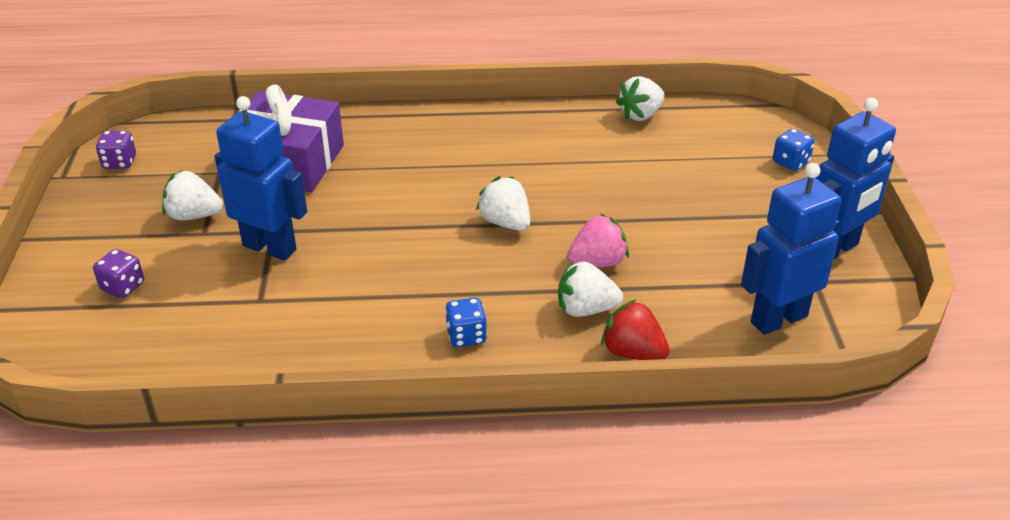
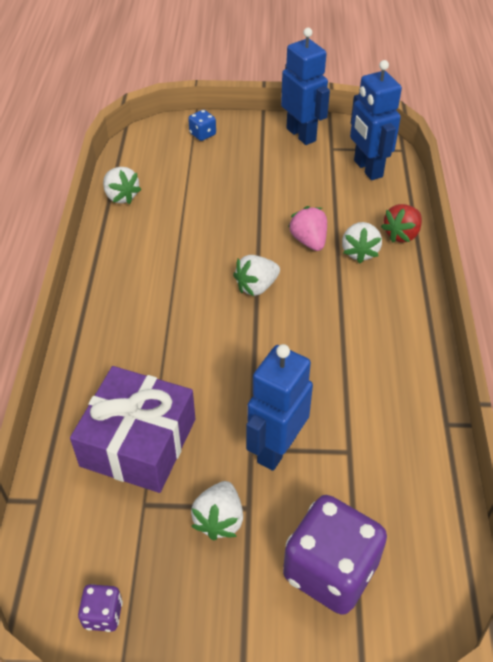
camera: 85 degrees left, 10 degrees up
(123, 287) = (330, 570): purple dice -> purple dice, size x2.23
(466, 336) = (389, 316): blue dice -> none

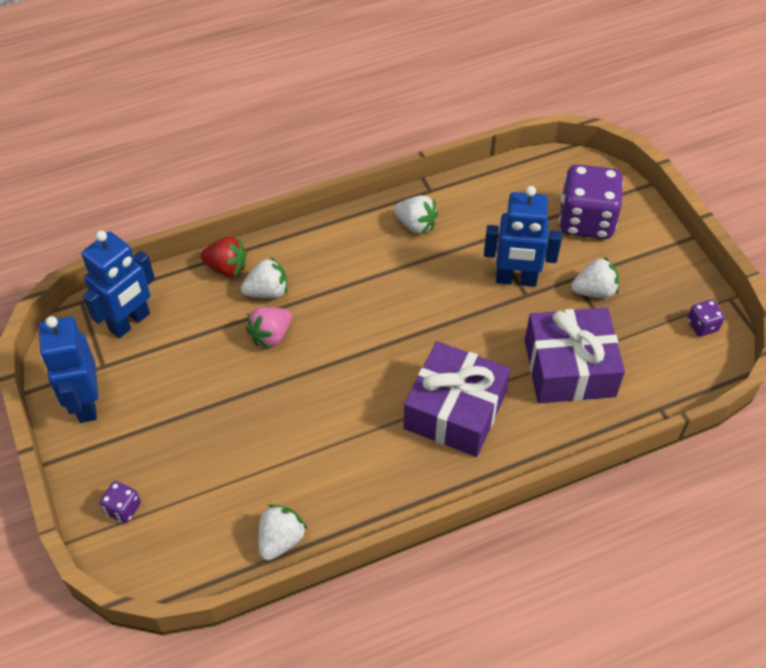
camera: 115 degrees left, 5 degrees up
(154, 332) = (455, 411): none -> purple gift
(202, 134) = (123, 509): blue dice -> purple dice
(256, 287) = (355, 354): white strawberry -> white strawberry (415, 225)
(301, 134) = (86, 403): blue robot -> blue robot turned 45 degrees counterclockwise

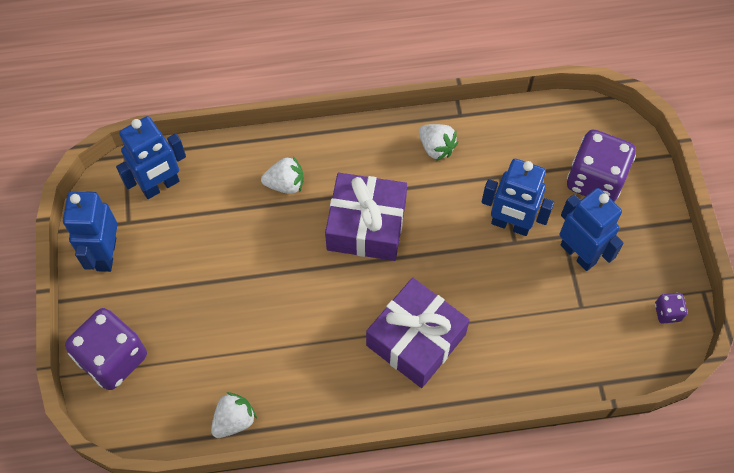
camera: 15 degrees right, 10 degrees up
(123, 509) = (113, 358): purple dice -> purple dice, size x2.23
(226, 267) = (256, 151): red strawberry -> none
(271, 335) = (277, 228): pink strawberry -> none
(569, 368) = (531, 324): purple gift -> purple gift (366, 225)
(594, 291) = (578, 253): white strawberry -> blue robot

